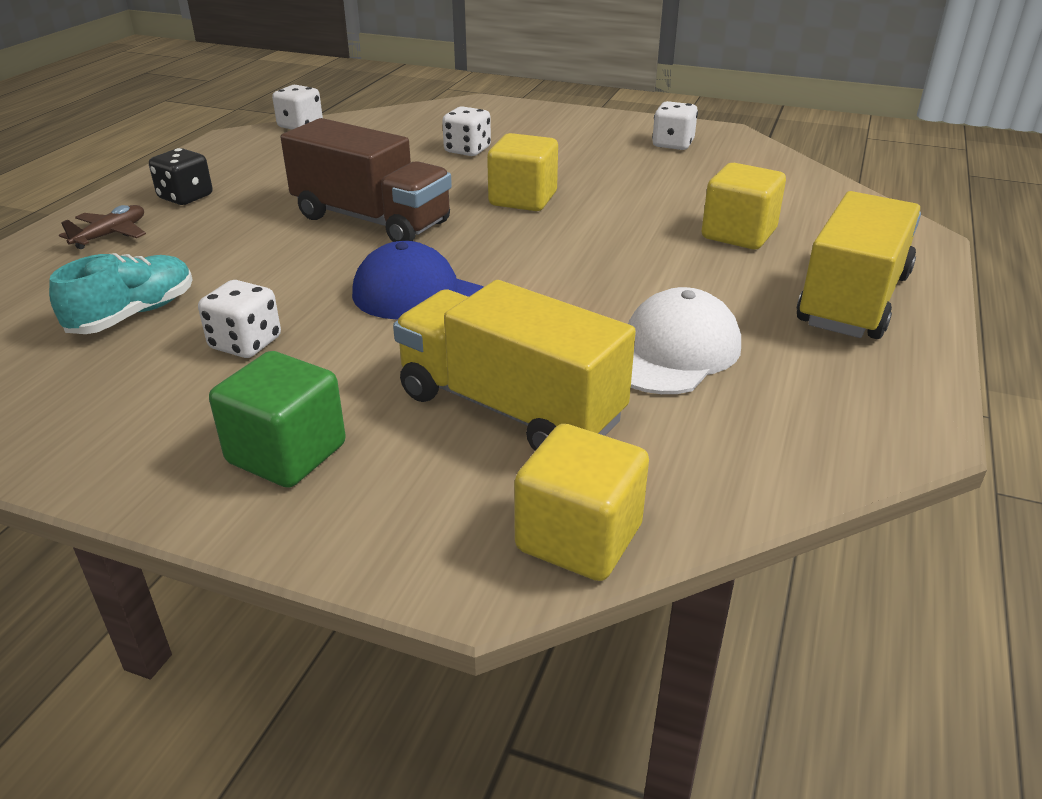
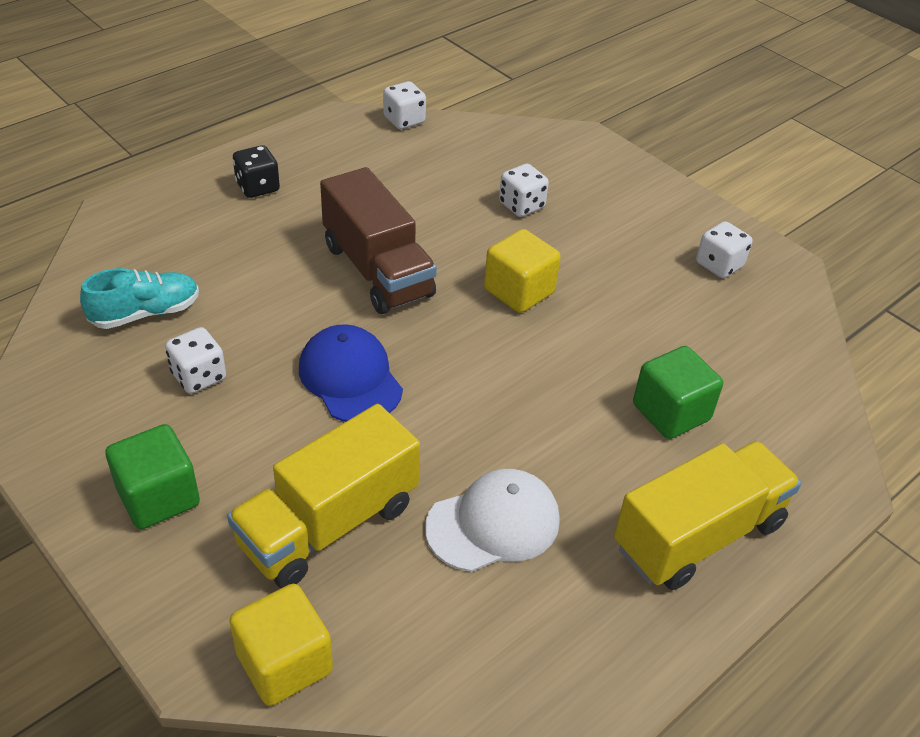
camera: 25 degrees right, 10 degrees up
(111, 235) = (180, 214): brown plane -> none
(509, 408) = (329, 524): yellow truck -> yellow truck turned 105 degrees counterclockwise
(738, 234) = (671, 412): yellow cube -> green cube

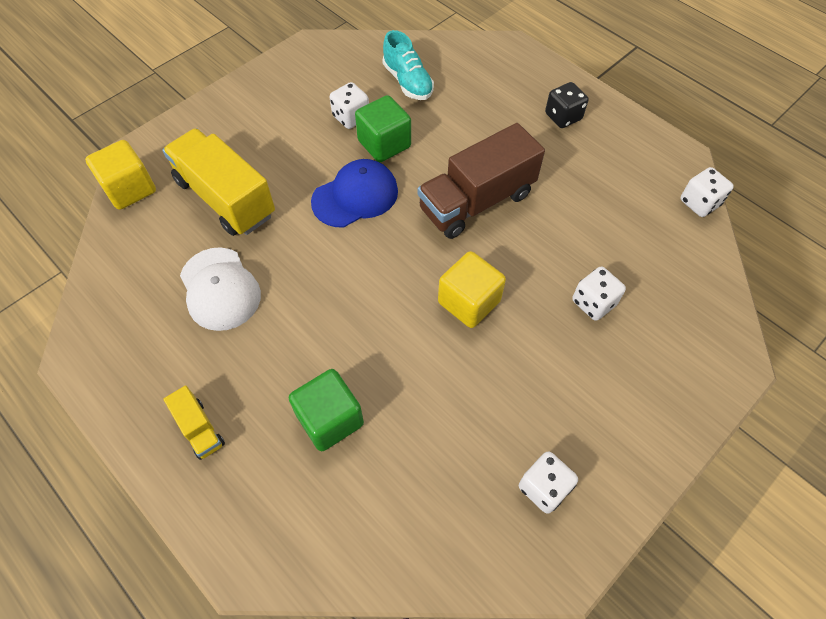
camera: 90 degrees right, 15 degrees up
(158, 497) = (251, 116): green cube -> green cube (384, 144)
(698, 535) = (199, 429): yellow truck -> yellow truck, size x0.47

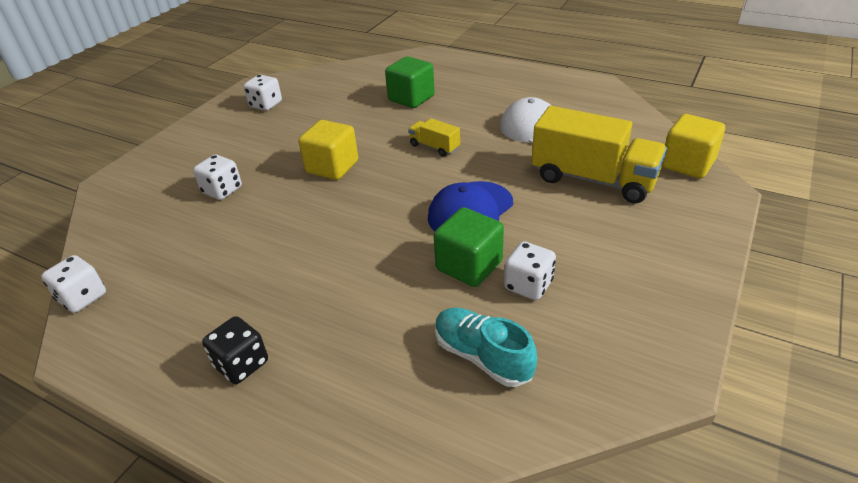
camera: 165 degrees right, 20 degrees down
(199, 429) = (490, 79): yellow truck -> yellow truck (434, 147)
(477, 202) = (342, 236): brown truck -> none

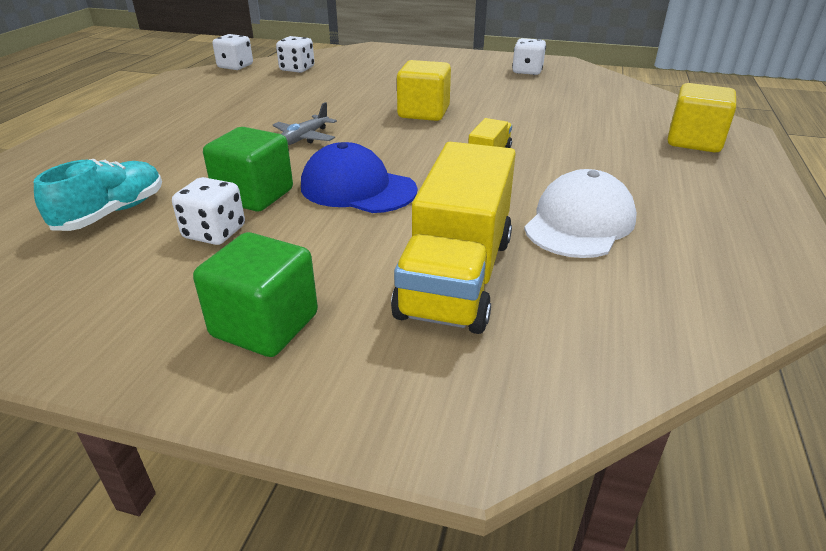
camera: 75 degrees right, 5 degrees down
(222, 190) = (371, 80): white dice -> white dice (297, 69)
(241, 364) = (148, 120): black dice -> none
(357, 237) = (304, 138): none -> grey plane
(411, 98) = (600, 132): green cube -> green cube (265, 325)
(687, 164) = (552, 391): yellow cube -> yellow cube (694, 141)

